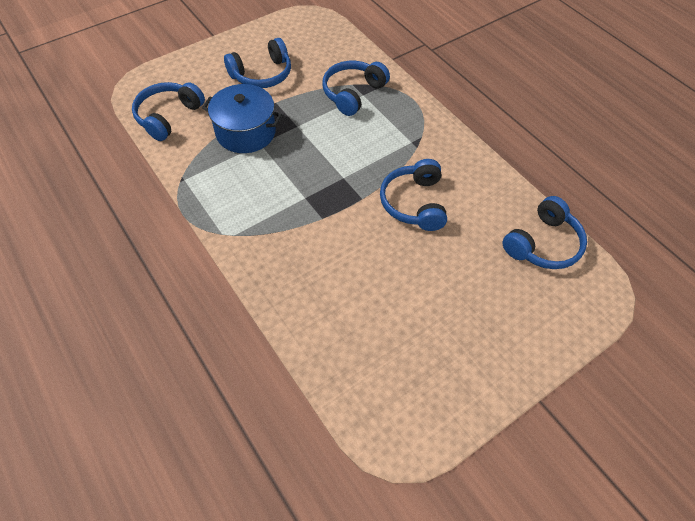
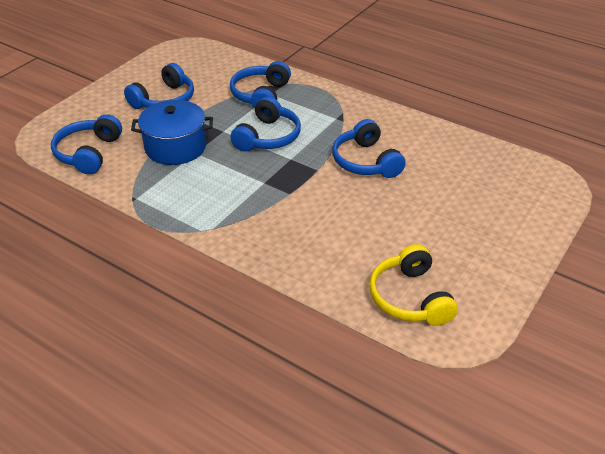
camera: 20 degrees left, 15 degrees down
(374, 379) = (410, 298): none -> yellow headphones
(543, 244) = (491, 162): blue headphones -> blue headphones (267, 137)

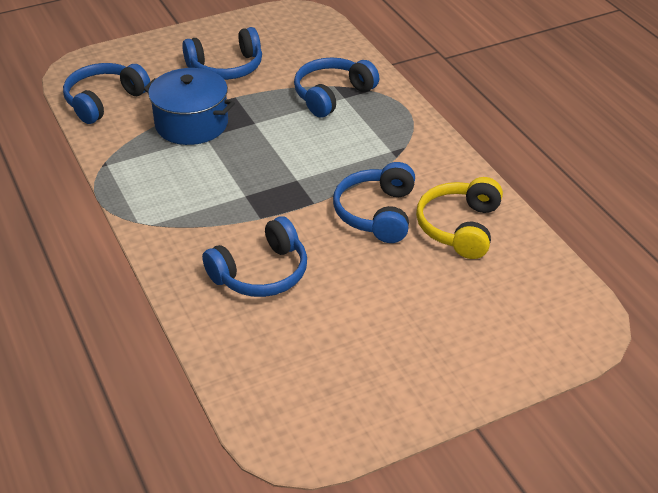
camera: 30 degrees right, 0 degrees up
(267, 137) = (295, 146): blue headphones -> blue headphones (261, 273)
(410, 298) = (280, 382): yellow headphones -> yellow headphones (460, 227)

